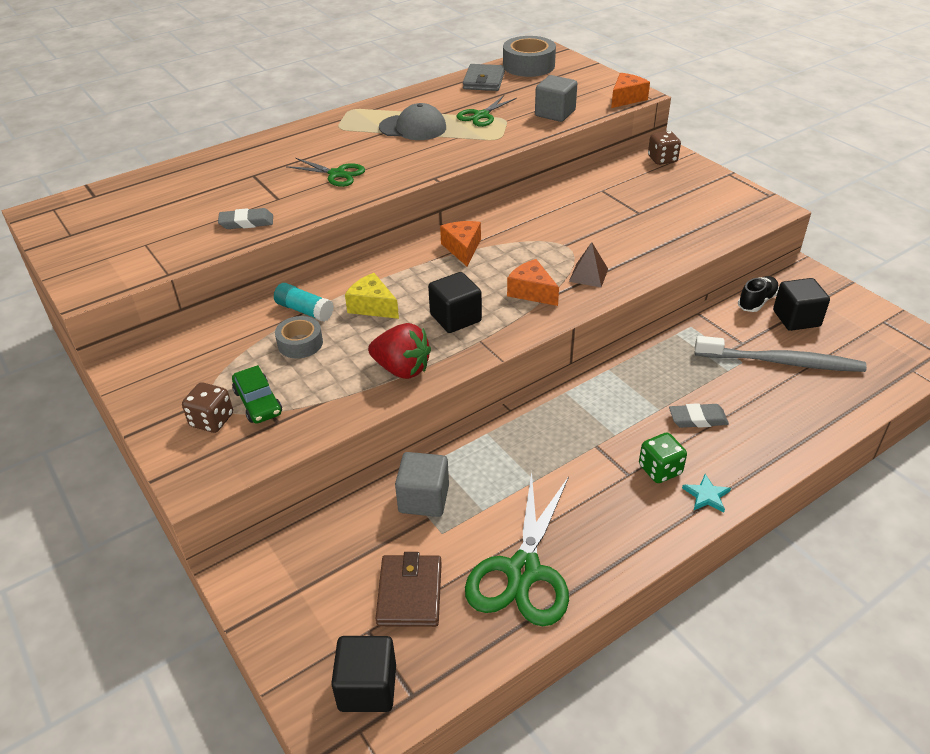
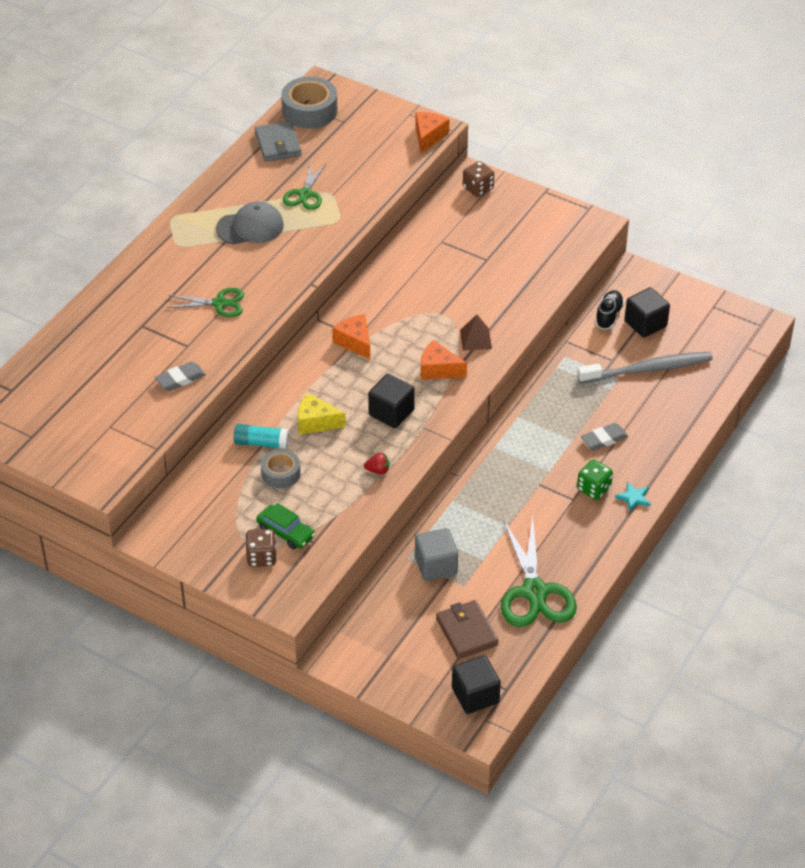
camera: 25 degrees left, 5 degrees up
(402, 369) = (378, 470): red strawberry -> red strawberry, size x0.48
(555, 113) = (372, 174): grey cube -> none

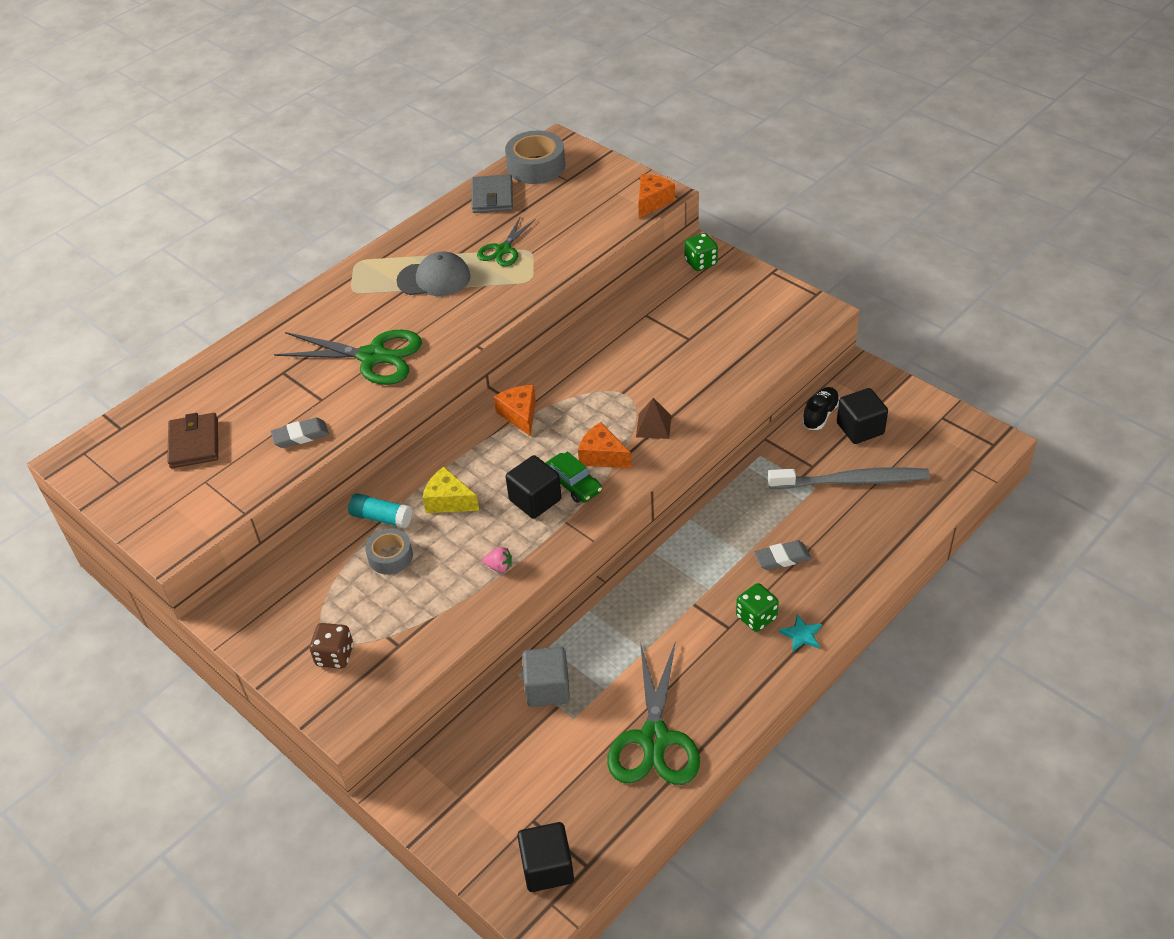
camera: 15 degrees right, 0 degrees up
(220, 303) = (373, 356): green scissors -> green scissors, size x1.71
(286, 532) = (372, 628): green car -> green car (573, 484)
(378, 470) = (499, 567): red strawberry -> pink strawberry
(466, 632) = (560, 780): brown wallet -> brown wallet (194, 443)
(478, 188) = (700, 263): brown dice -> green dice

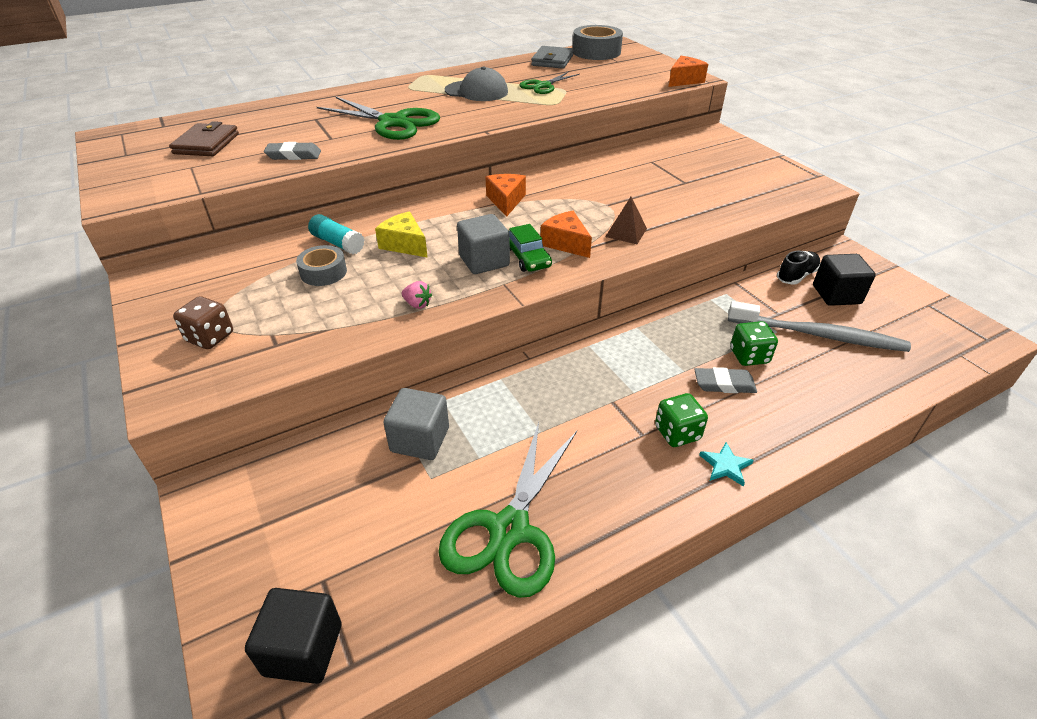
camera: 15 degrees right, 5 degrees down
(535, 500) = (484, 261): black cube -> grey cube
(700, 263) = (713, 140): green dice -> green dice (749, 356)

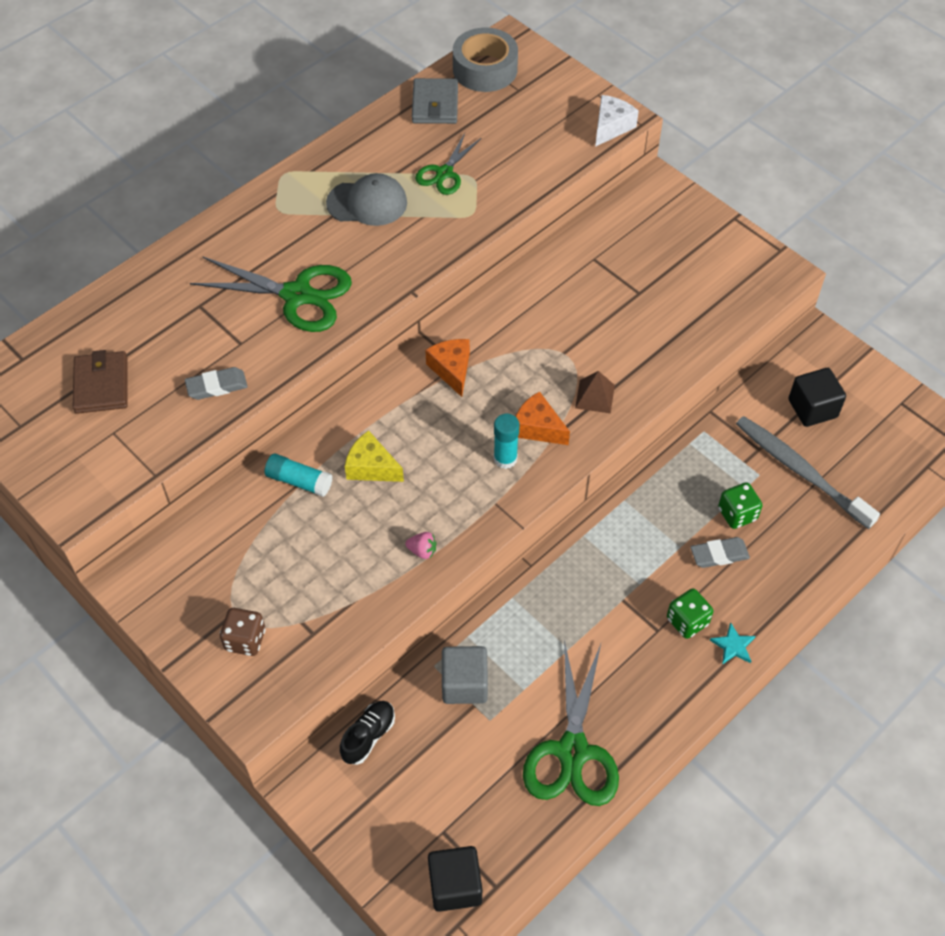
camera: 15 degrees left, 15 degrees up
(323, 272) = (307, 528): grey tape -> none
(484, 261) = (464, 474): grey cube -> none
(527, 257) = (505, 458): green car -> turquoise glue stick
(684, 80) = (611, 127): orange cheese -> white cheese
(796, 276) = (771, 388): black shoe -> black shoe (368, 736)
(819, 335) = (799, 470): grey toothbrush -> grey toothbrush turned 135 degrees counterclockwise

